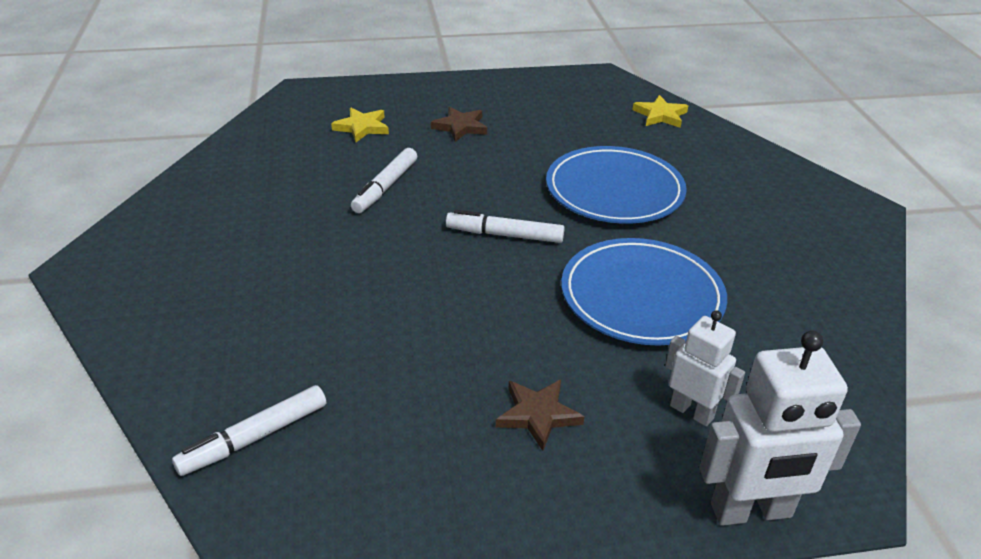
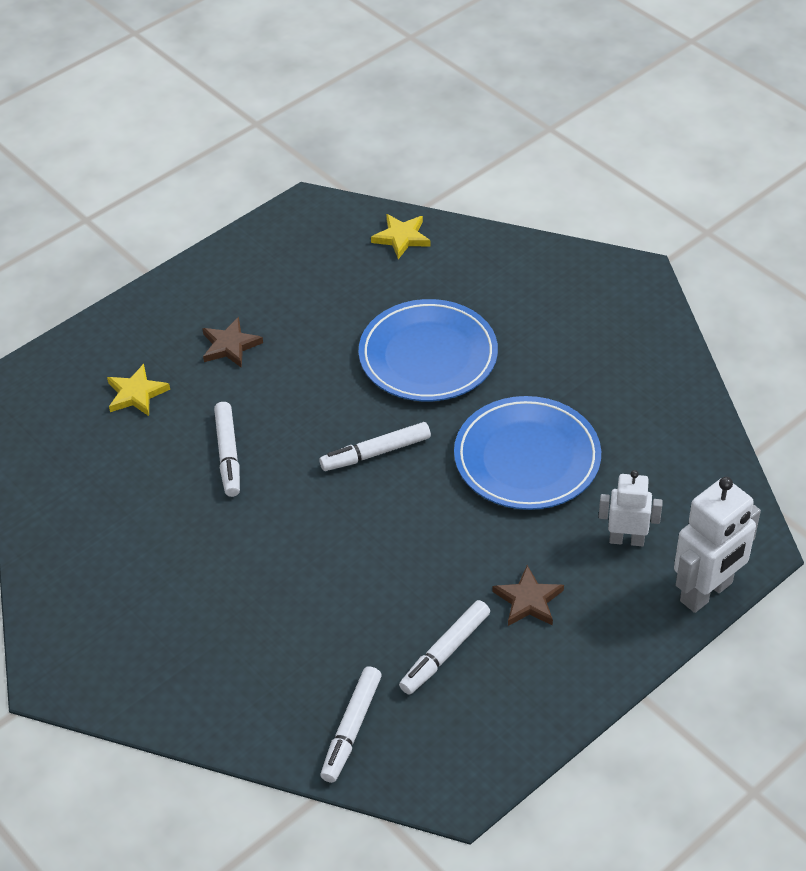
camera: 30 degrees left, 10 degrees up
(410, 418) = (445, 652): none -> white marker

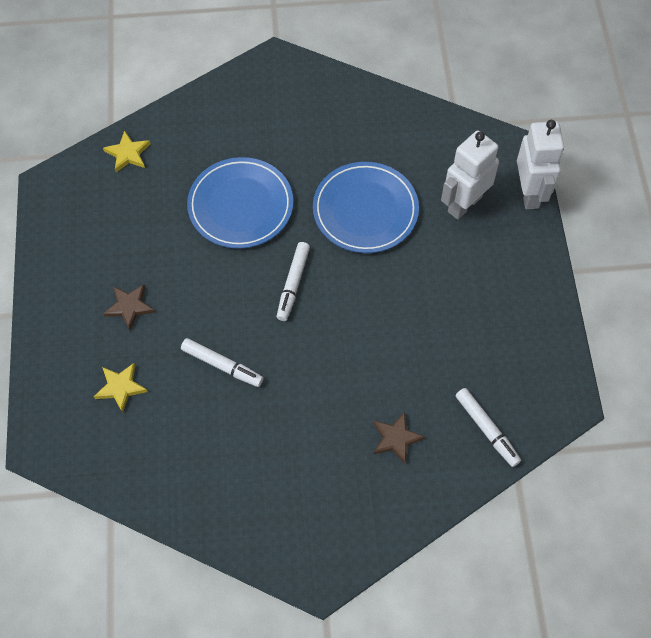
camera: 55 degrees left, 15 degrees up
(445, 652) = (470, 346): white marker -> none
(528, 600) = (467, 280): brown star -> brown star (396, 438)
(626, 539) = (464, 204): white robot -> white robot, size x1.61

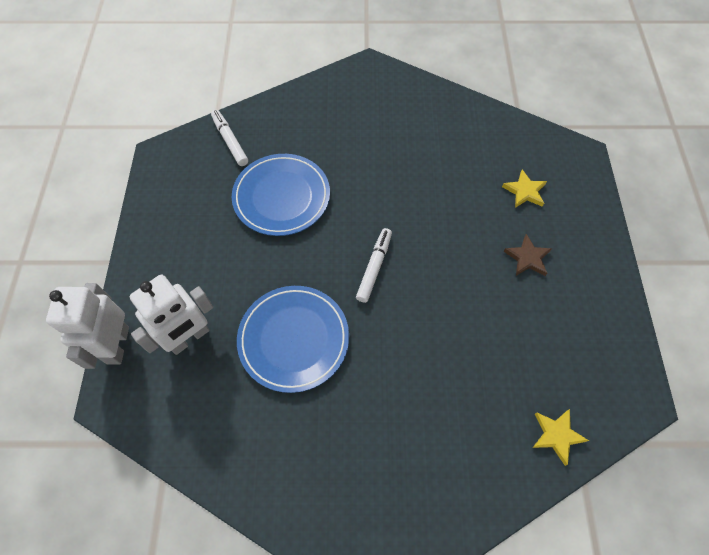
camera: 175 degrees left, 0 degrees up
(222, 365) = (439, 202): white marker -> none
(240, 206) = (424, 355): blue plate -> blue plate (281, 197)
(396, 438) = (302, 140): brown star -> none

